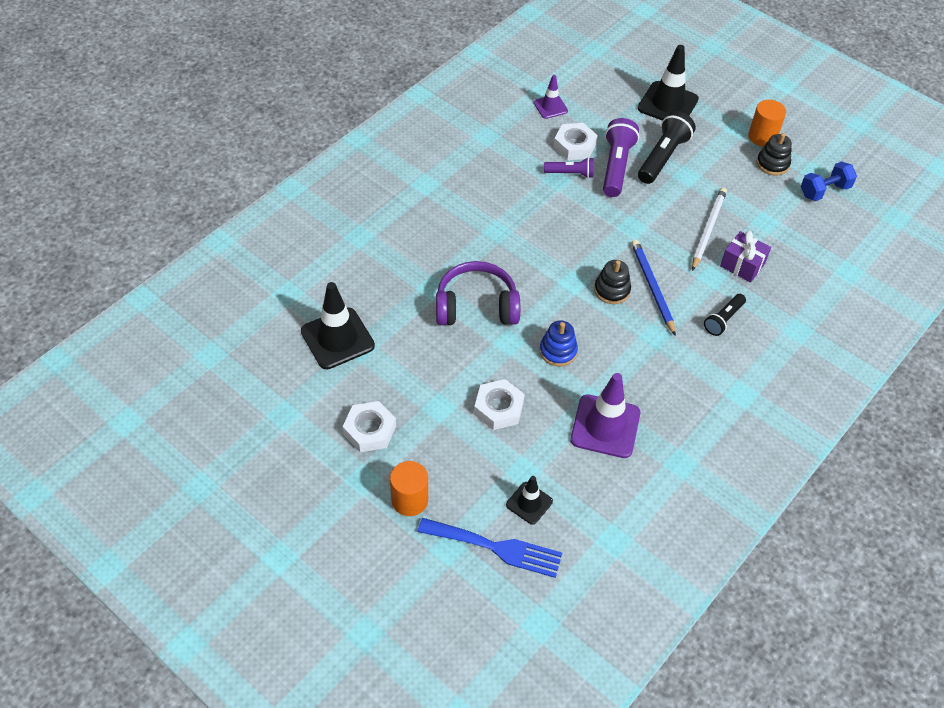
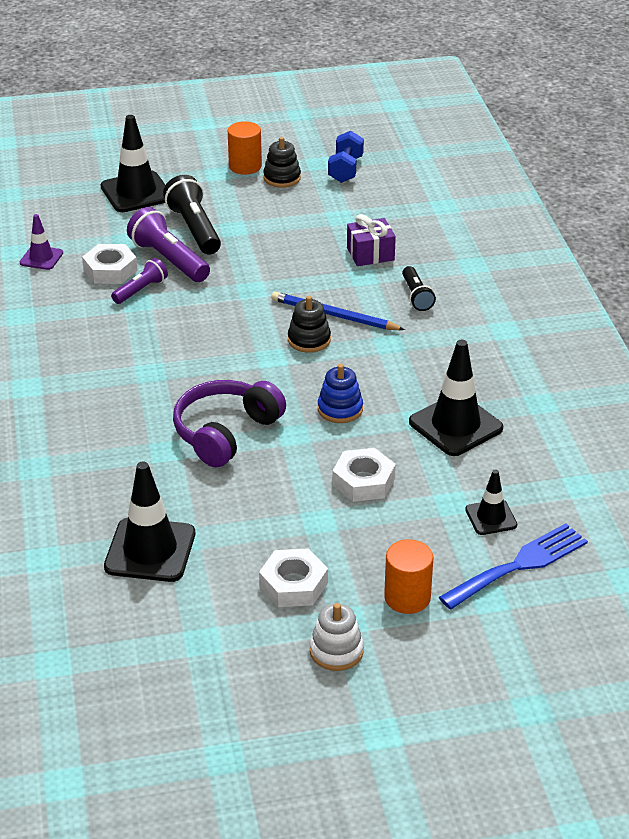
camera: 50 degrees left, 15 degrees down
(330, 490) = (336, 651): none -> white stacking toy
(605, 426) = (455, 425): purple traffic cone -> black traffic cone
(708, 229) = (309, 250): white pencil -> none

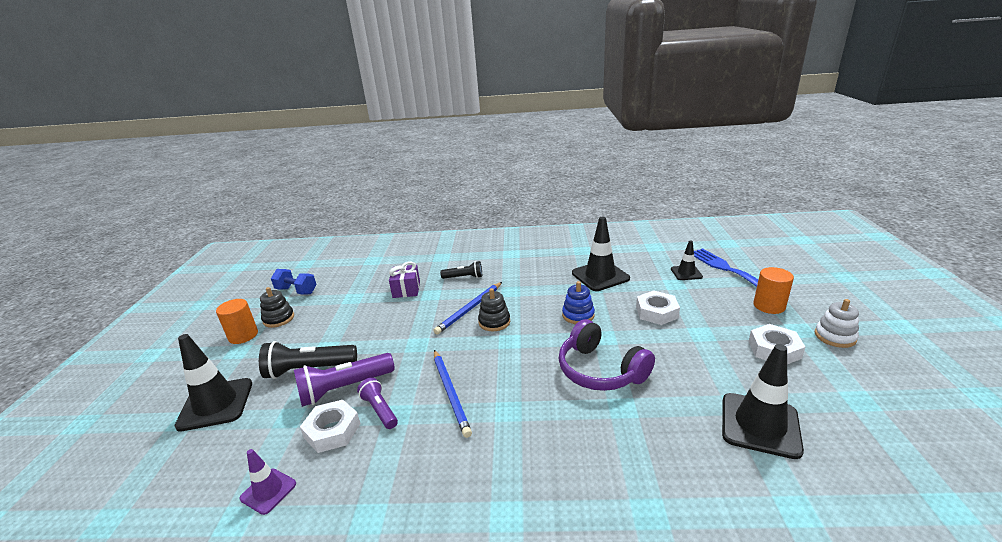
camera: 75 degrees left, 10 degrees down
(171, 330) = (450, 393): none -> blue pencil

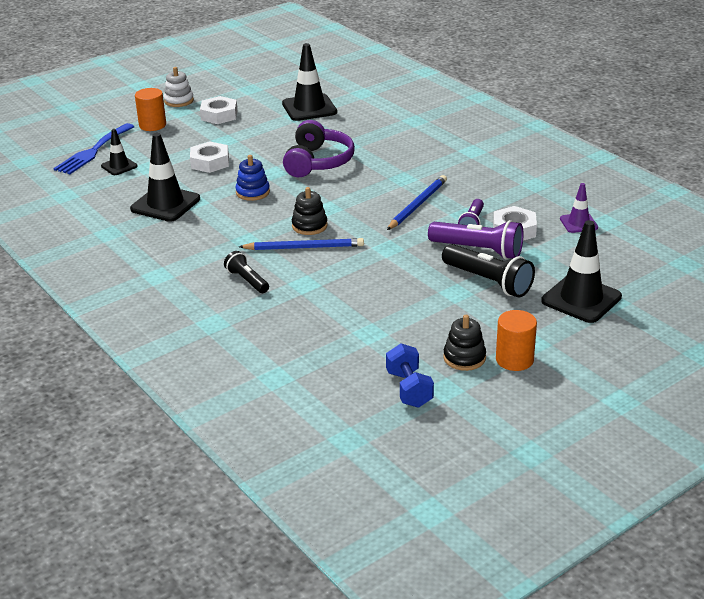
camera: 130 degrees left, 5 degrees up
(406, 289) = (313, 305): purple gift -> none

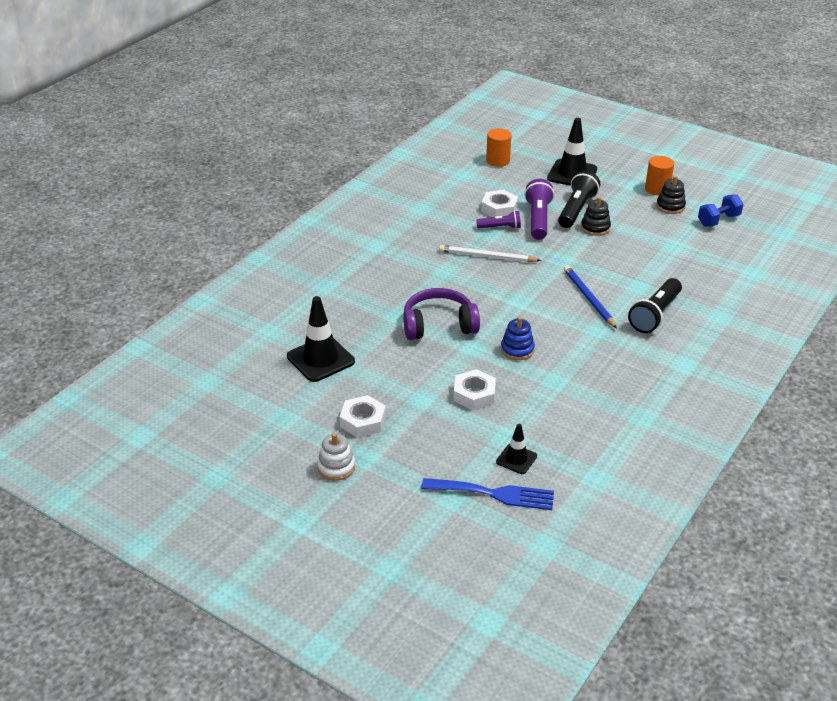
camera: 110 degrees left, 5 degrees up
(152, 125) = (409, 467): orange cylinder -> orange cylinder (498, 161)
(165, 204) = (570, 398): black traffic cone -> none
(247, 280) = (655, 315): black flashlight -> black flashlight, size x1.67
(309, 226) = (554, 303): black stacking toy -> black stacking toy (595, 228)
(417, 205) = (487, 256): blue pencil -> white pencil
(578, 223) = (472, 184): purple traffic cone -> none

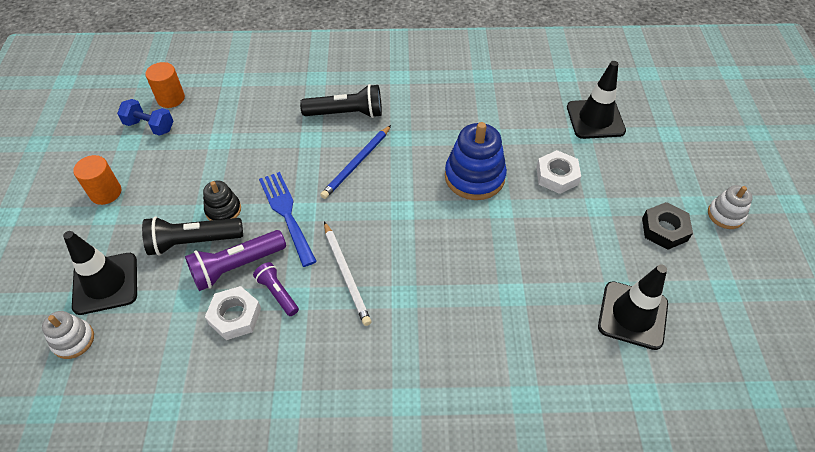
camera: 125 degrees left, 15 degrees up
(363, 421) = (664, 229): white nut -> black nut
(439, 325) = (494, 250): purple headphones -> none
(494, 494) = (639, 114): blue fork -> blue fork (286, 213)
(498, 161) = (105, 384): orange cylinder -> orange cylinder (171, 98)
(516, 459) = (595, 119): black traffic cone -> black traffic cone, size x1.80
(517, 350) = (474, 177): blue stacking toy -> blue stacking toy, size x1.77
(539, 157) = (73, 340): none -> white stacking toy
(670, 206) = (140, 169): black stacking toy -> none

